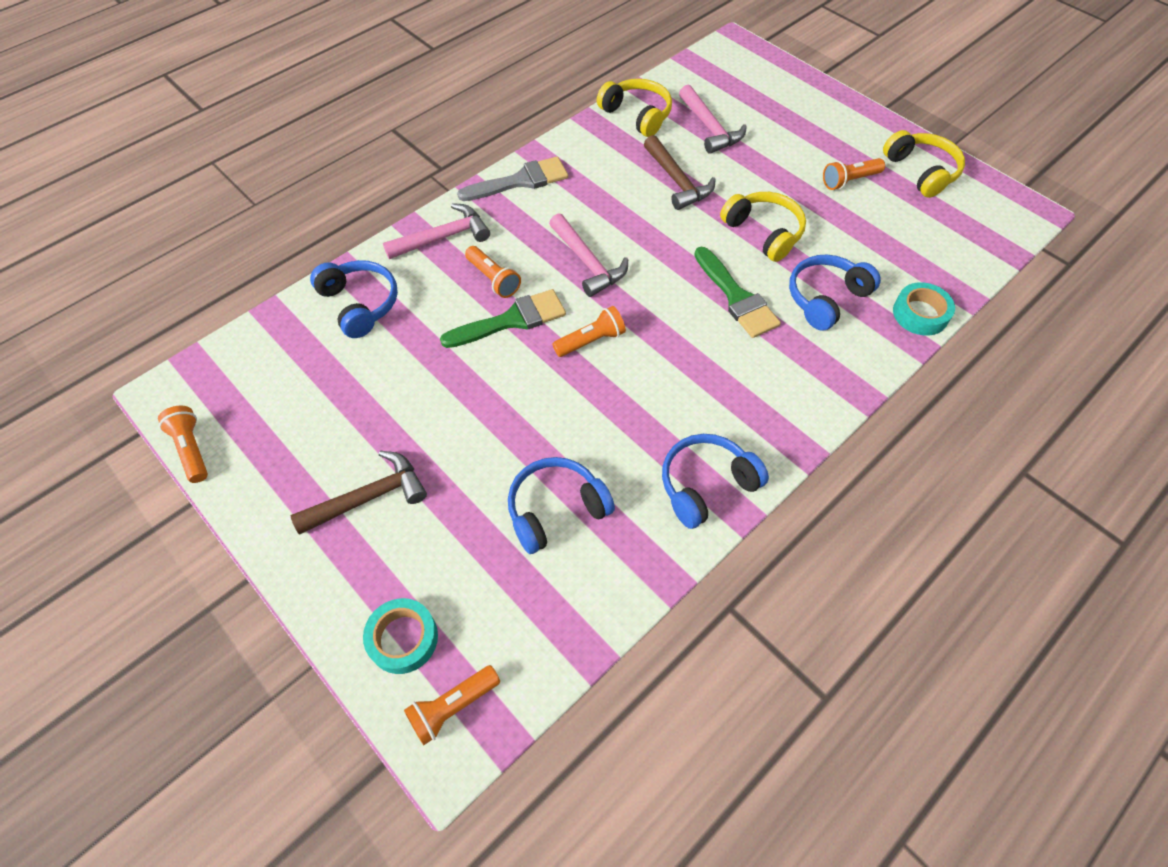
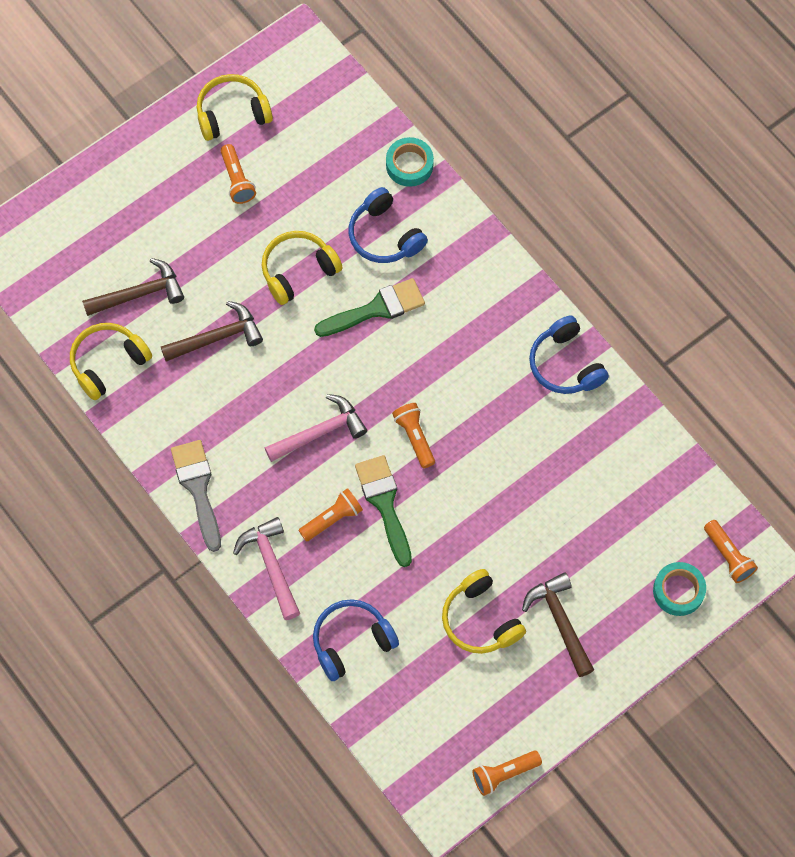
camera: 85 degrees left, 10 degrees up
(376, 415) = (480, 619): none -> yellow headphones
(556, 510) = (580, 478): blue headphones -> none
(710, 128) = (140, 293): pink hammer -> brown hammer

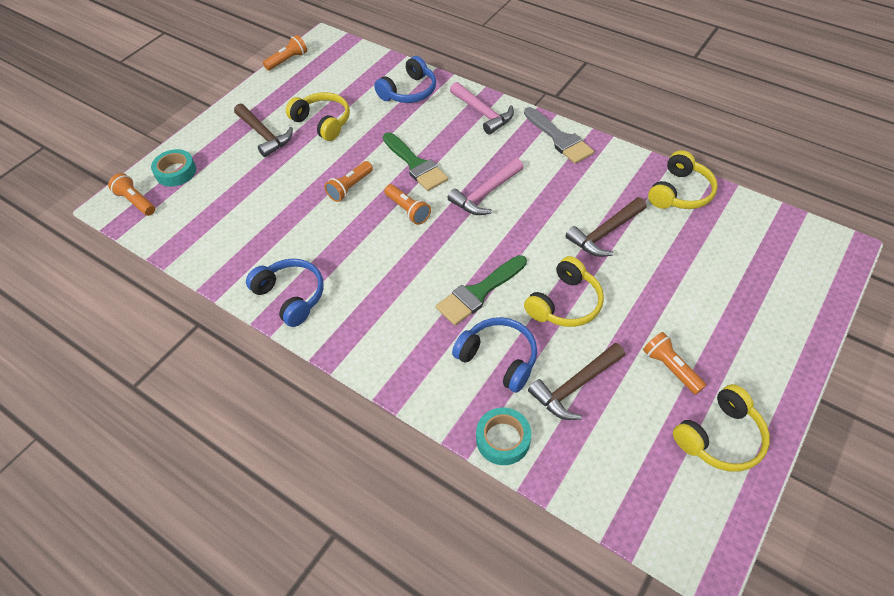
camera: 165 degrees right, 15 degrees down
(140, 293) = (691, 246): brown hammer -> brown hammer (575, 386)
(332, 519) = (451, 147): orange flashlight -> orange flashlight (350, 187)

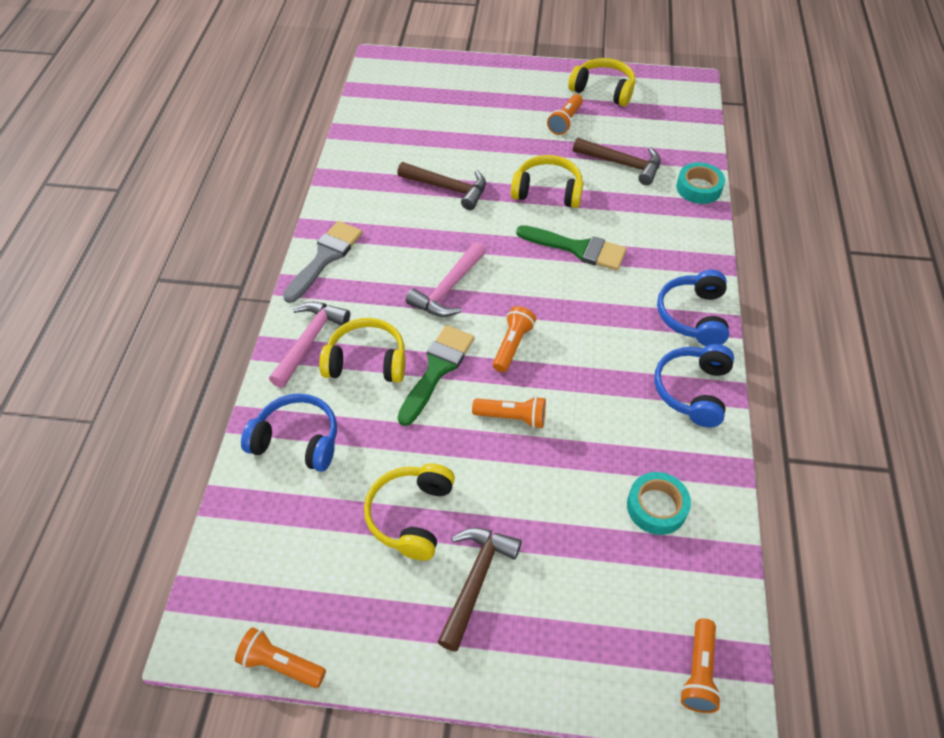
camera: 120 degrees left, 0 degrees up
(176, 172) = (615, 658): turquoise tape -> turquoise tape (656, 507)
(485, 194) = (448, 289): pink hammer -> pink hammer turned 105 degrees clockwise
(498, 358) = (634, 213): blue headphones -> blue headphones (693, 316)
(680, 192) = (363, 154): yellow headphones -> yellow headphones (366, 361)

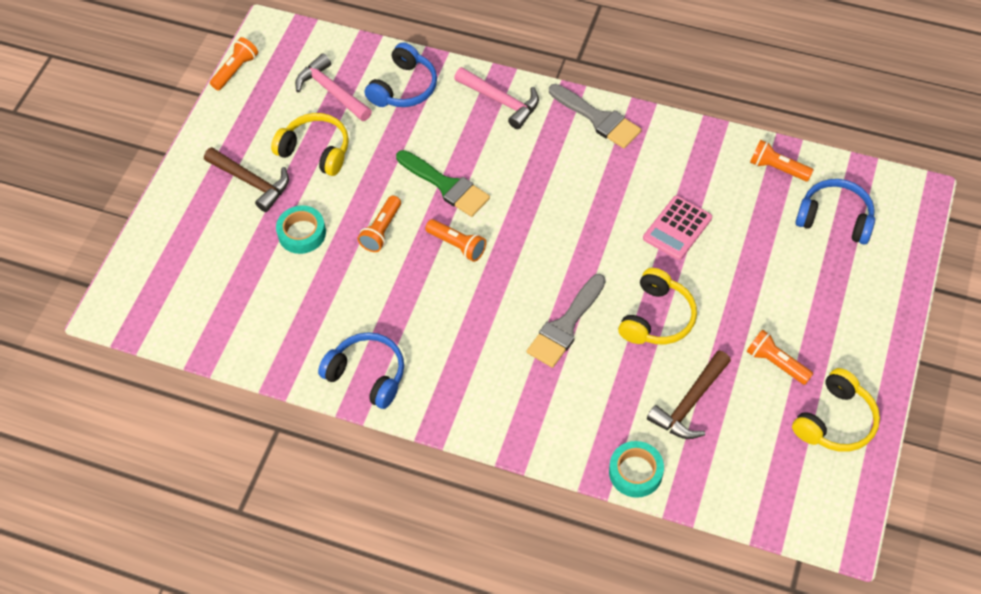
camera: 105 degrees right, 5 degrees up
(366, 361) = (468, 138): yellow headphones -> none
(448, 188) = (677, 228): brown hammer -> pink calculator
(448, 289) = (536, 207): pink hammer -> pink hammer (331, 91)
(577, 248) = (565, 325): green brush -> grey brush
(656, 507) = (267, 312): turquoise tape -> turquoise tape (302, 233)
(693, 316) = (452, 404): blue headphones -> blue headphones (835, 218)
(698, 672) = (136, 301): orange flashlight -> orange flashlight (777, 168)

